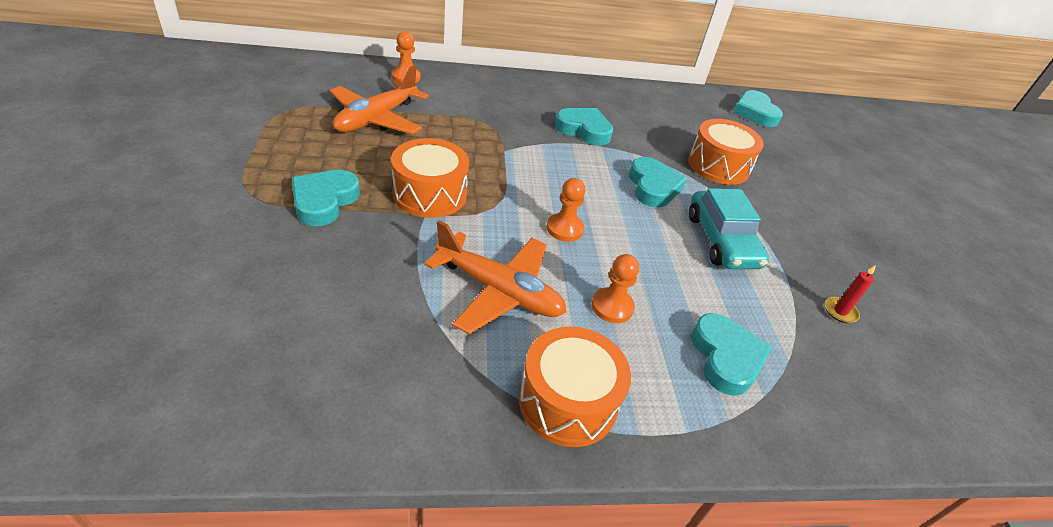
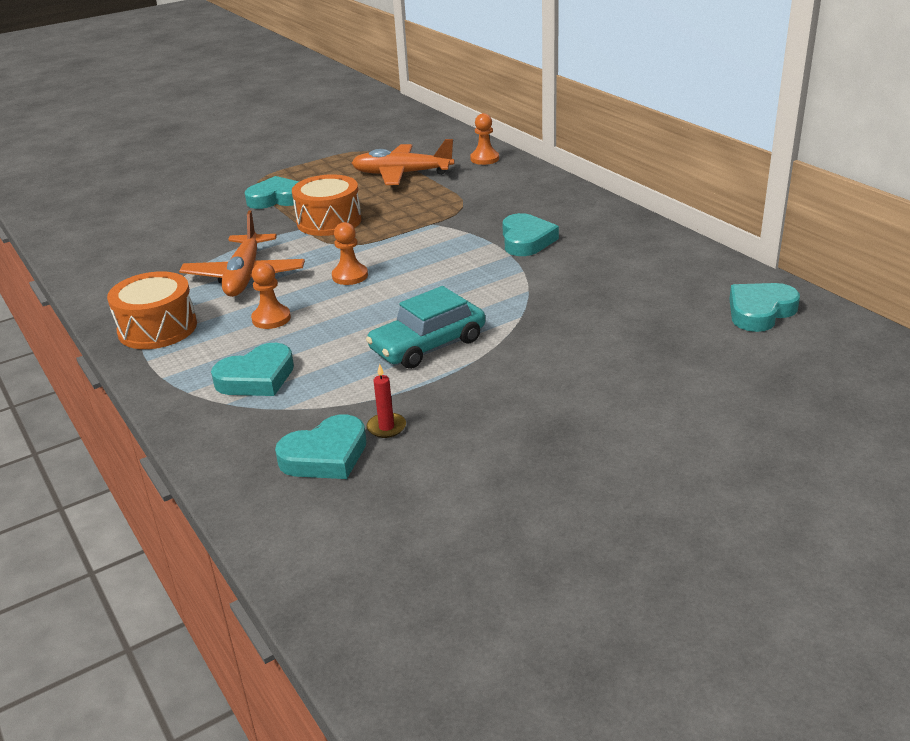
camera: 70 degrees right, 10 degrees down
(653, 187) = (473, 294): turquoise heart -> turquoise heart (325, 455)
(718, 166) = (575, 315): orange drum -> none

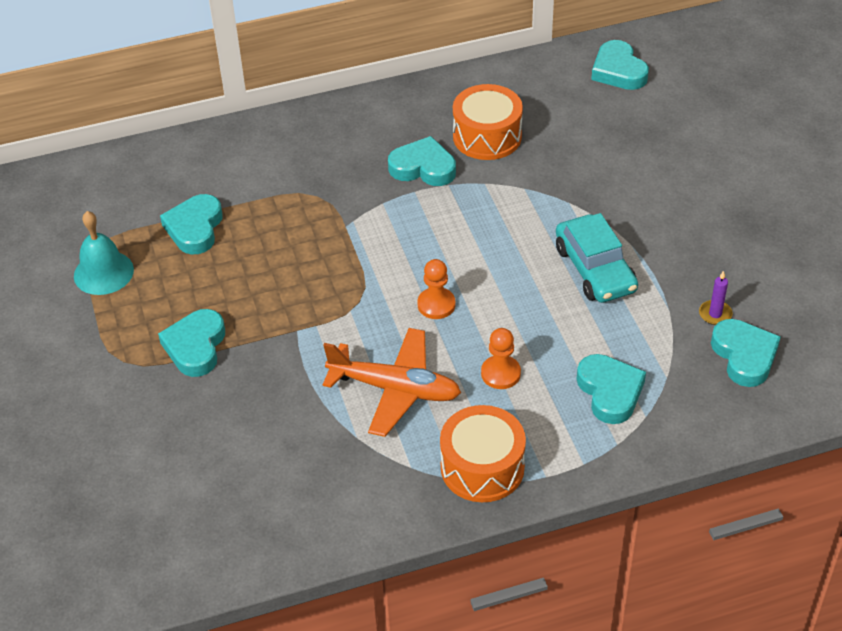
camera: 75 degrees left, 15 degrees up
(329, 221) = (291, 306): orange drum -> orange drum (487, 136)
(343, 158) = (103, 272): none -> turquoise bell
(386, 427) = (715, 314): red candle -> purple candle
(402, 174) = (195, 228): orange plane -> turquoise heart
(484, 159) = (197, 155): orange pawn -> none

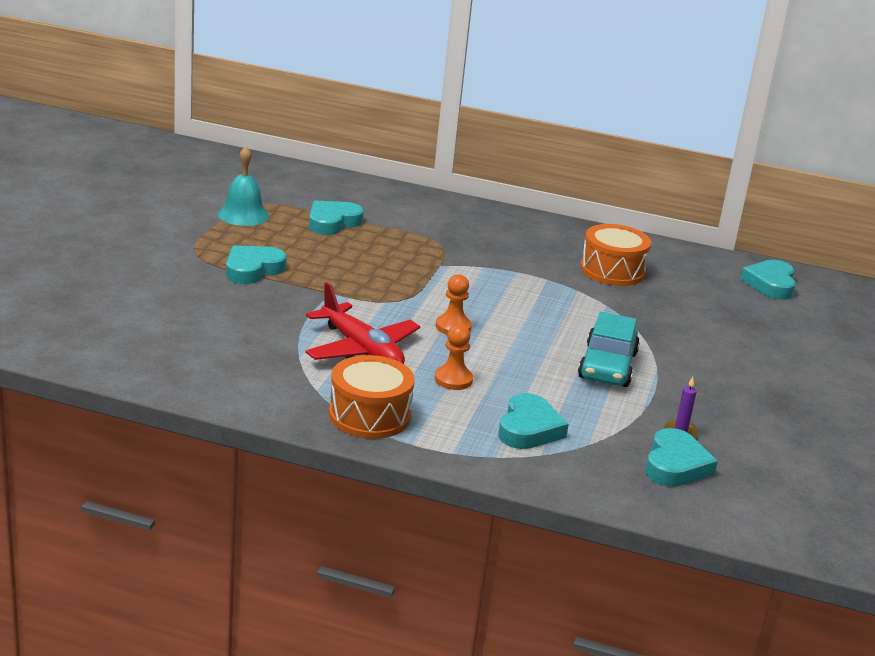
camera: 30 degrees right, 20 degrees down
(395, 389) = (361, 350): orange plane -> red plane
(423, 167) = (539, 264): turquoise heart -> none

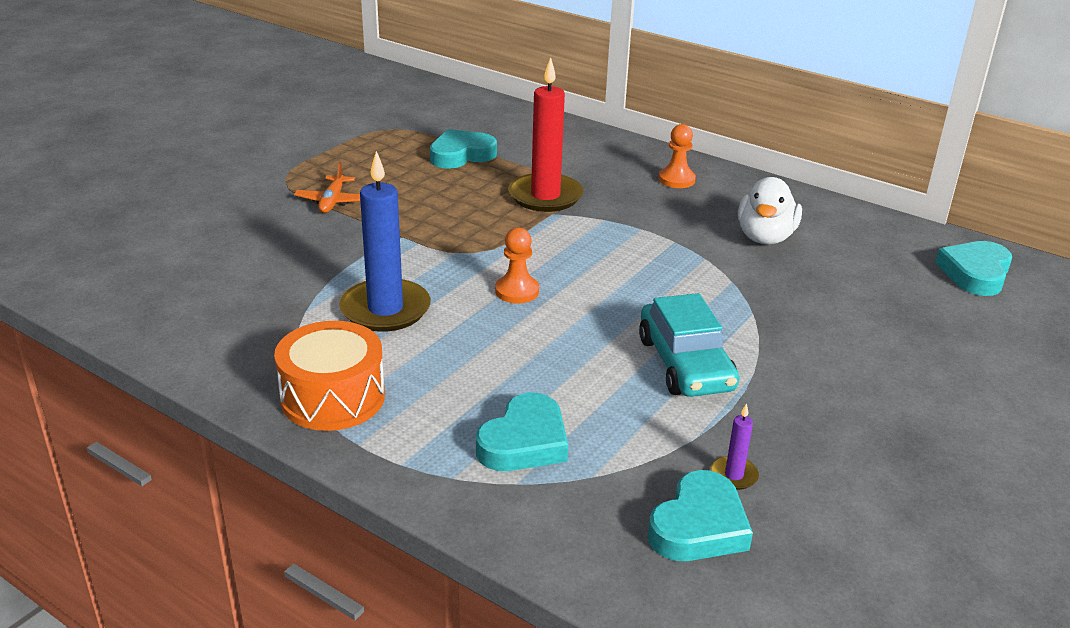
camera: 20 degrees right, 5 degrees up
(243, 215) = (369, 140): turquoise bell -> none
(252, 269) = (332, 201): turquoise heart -> orange plane
(361, 350) = (385, 309): red plane -> blue candle
(425, 252) = (545, 196): none -> red candle
(453, 379) = (471, 361): orange pawn -> orange pawn (676, 180)
(607, 366) = (685, 364): turquoise car -> turquoise car turned 45 degrees counterclockwise
(612, 271) = (765, 237): orange drum -> white duck

